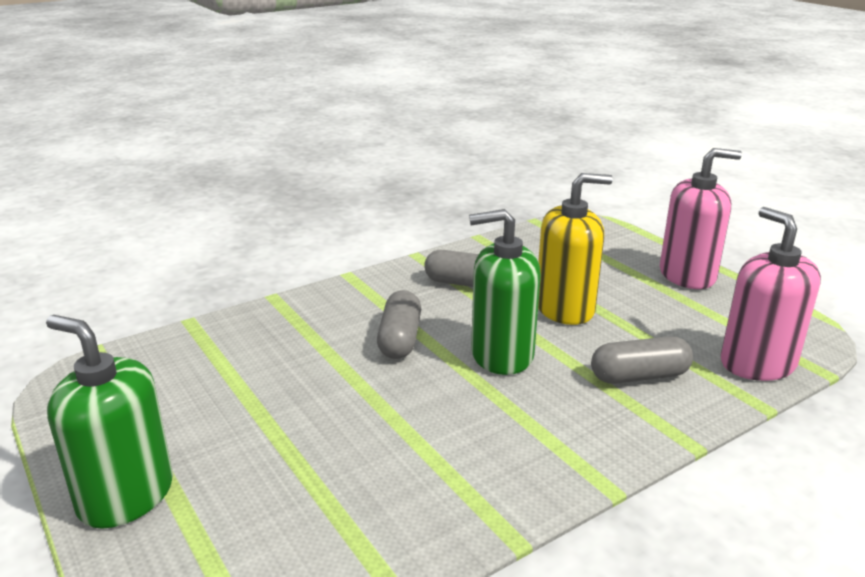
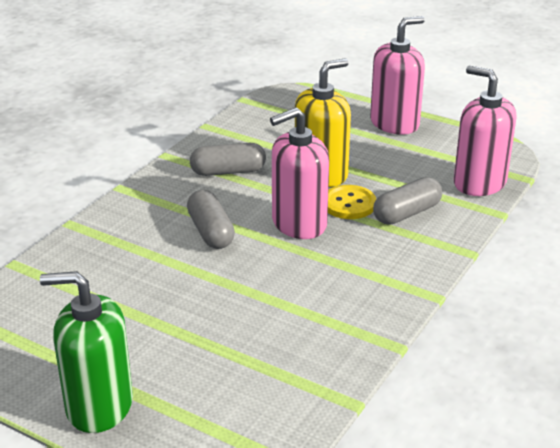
camera: 25 degrees left, 5 degrees up
(501, 355) = (299, 223): green soap dispenser -> pink soap dispenser
(575, 348) = (349, 204): none -> yellow button

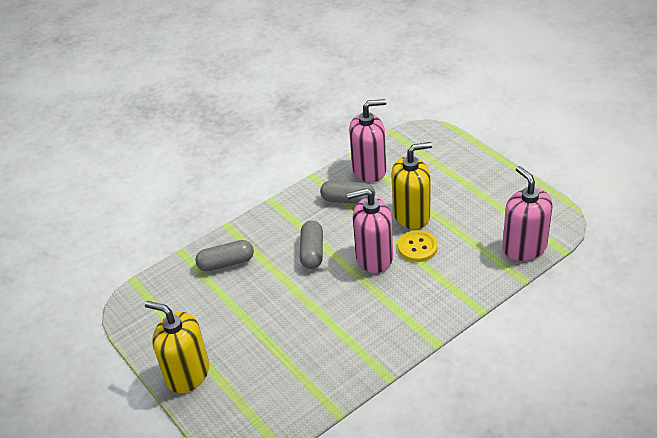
camera: 25 degrees right, 10 degrees up
(99, 406) = (187, 374): green soap dispenser -> yellow soap dispenser
(394, 123) = (491, 176): pink soap dispenser -> pink soap dispenser (369, 170)
(406, 213) = (454, 264): grey capsule -> grey capsule (226, 263)

